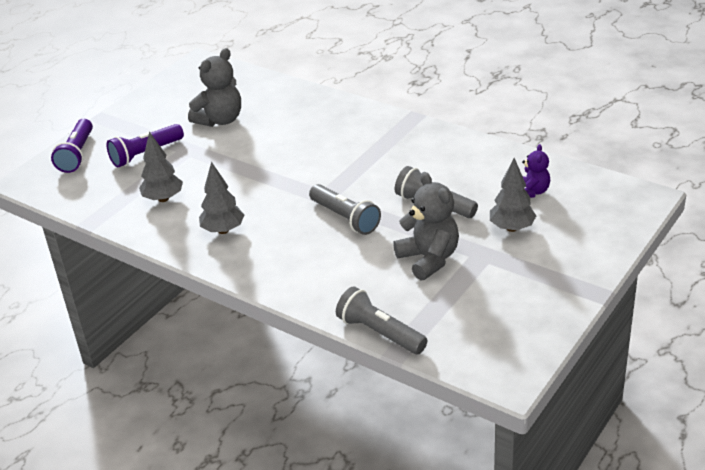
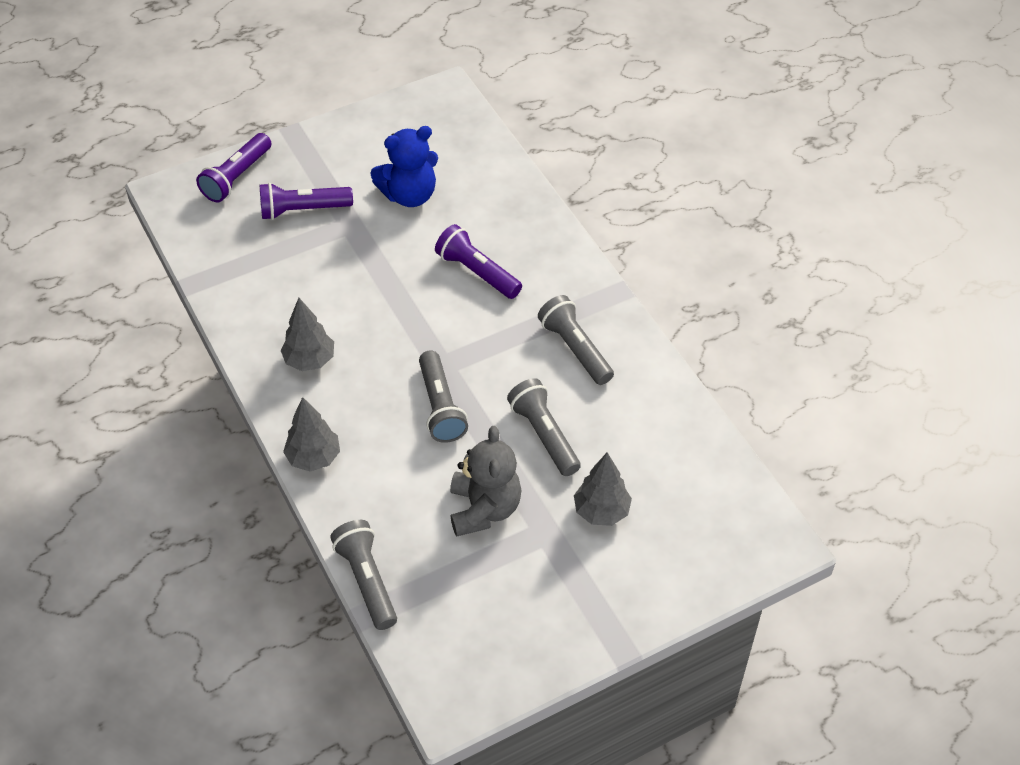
camera: 25 degrees right, 15 degrees up
(163, 198) = (280, 285): grey tree -> grey tree (314, 458)
(220, 120) = (409, 195): grey teddy bear -> blue teddy bear
(306, 141) = (477, 272): none -> purple flashlight
(412, 154) = (575, 349): none -> grey flashlight
(532, 192) = (663, 471): purple teddy bear -> none

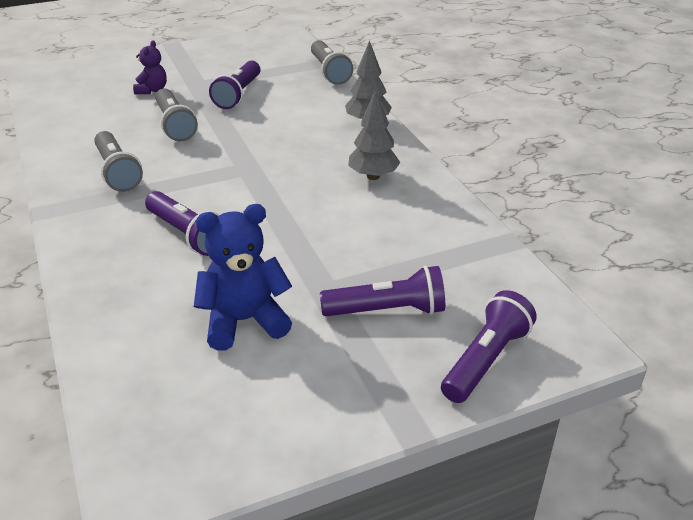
camera: 175 degrees left, 15 degrees down
(440, 407) = (256, 143): grey flashlight -> none
(484, 509) = (238, 94): grey teddy bear -> purple flashlight
(601, 511) = (152, 90): grey tree -> purple teddy bear

